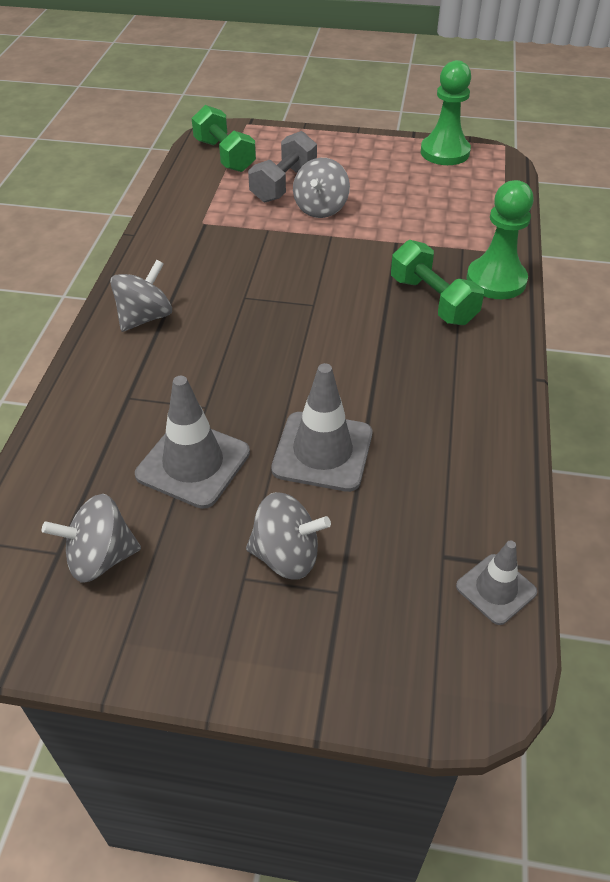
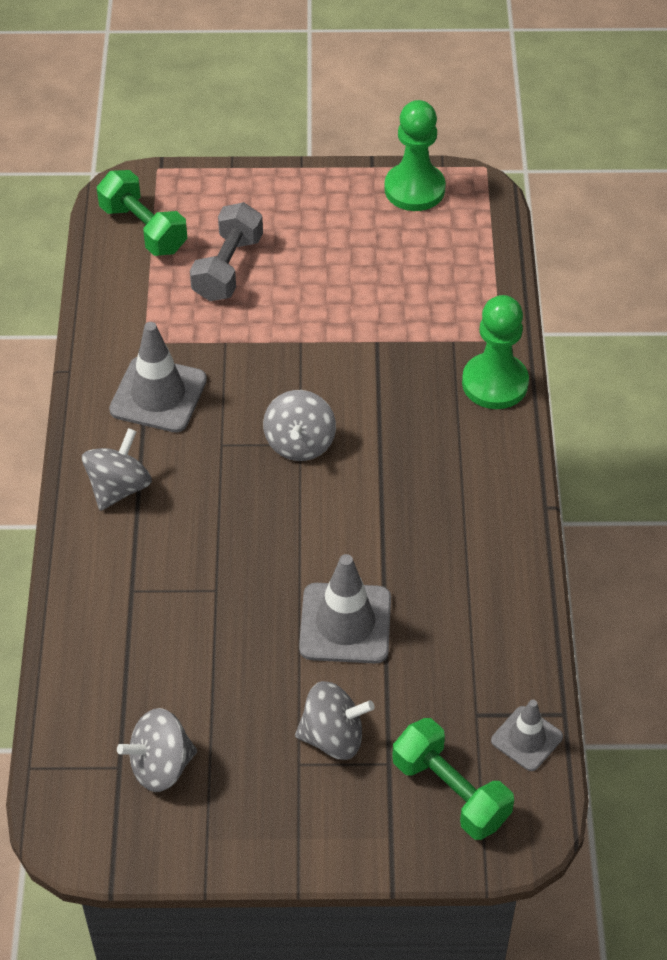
camera: 10 degrees left, 5 degrees up
(193, 463) = (221, 656): grey traffic cone -> grey traffic cone (158, 395)
(321, 208) = (280, 302): grey spinning top -> grey spinning top (300, 443)
(433, 301) = (429, 421): green dumbbell -> green dumbbell (451, 791)

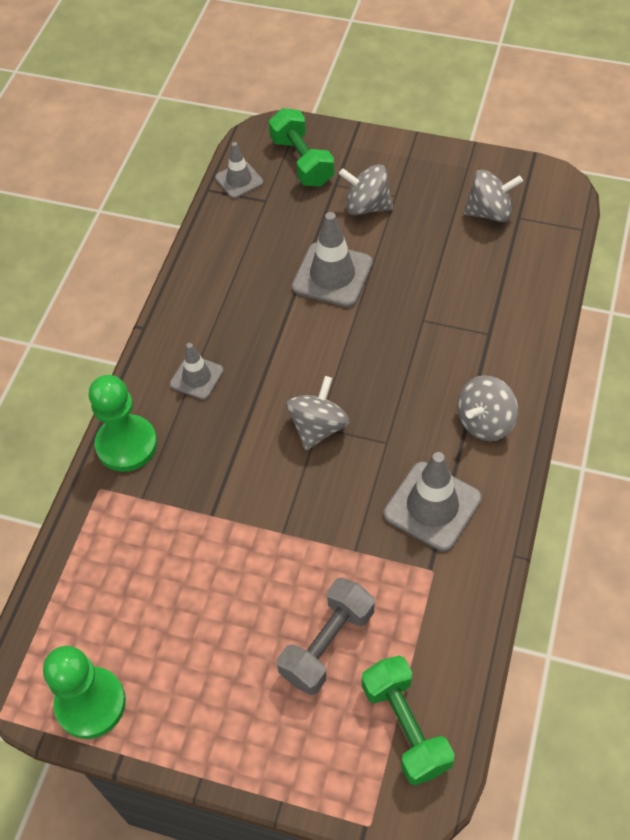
camera: 160 degrees left, 5 degrees up
(455, 465) = (197, 377): none -> grey traffic cone

